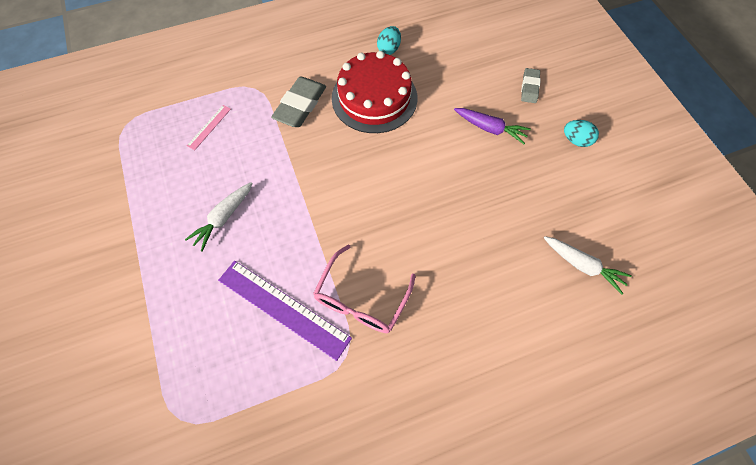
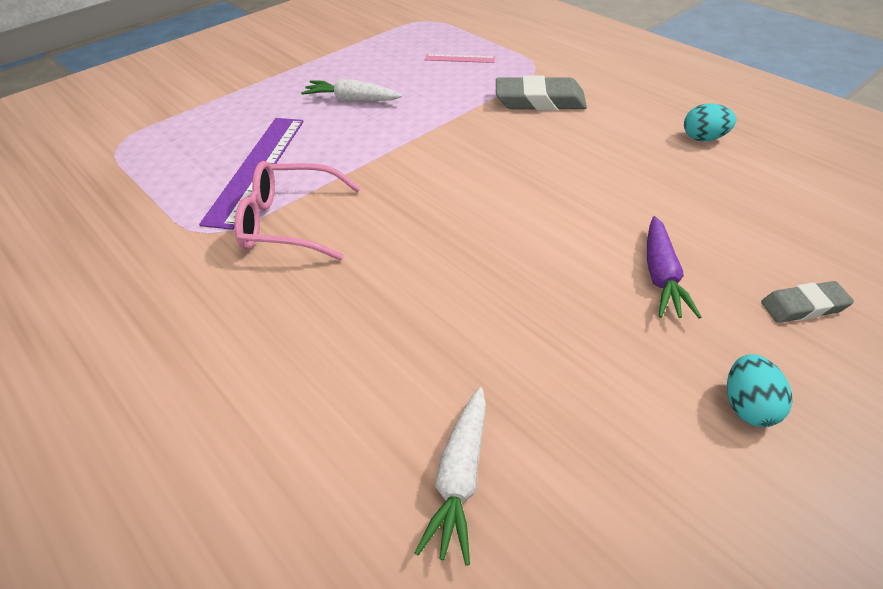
camera: 70 degrees right, 20 degrees down
(374, 98) = (606, 149): red cake -> none

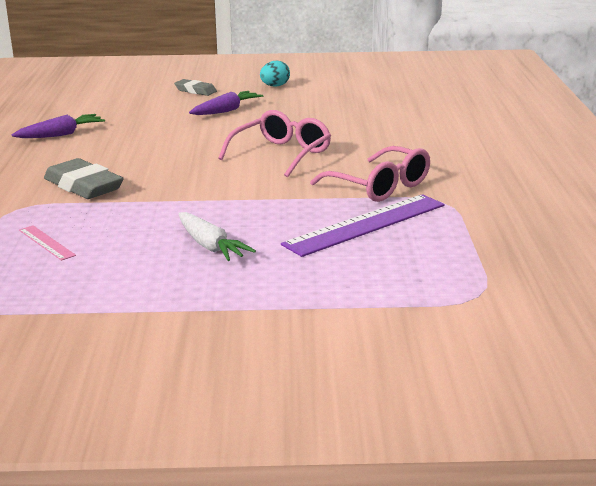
camera: 140 degrees left, 20 degrees down
(452, 222) = (281, 154): none -> pink glasses
(459, 479) = (404, 104): white carrot -> none
(704, 138) = (61, 134): turquoise egg -> purple carrot

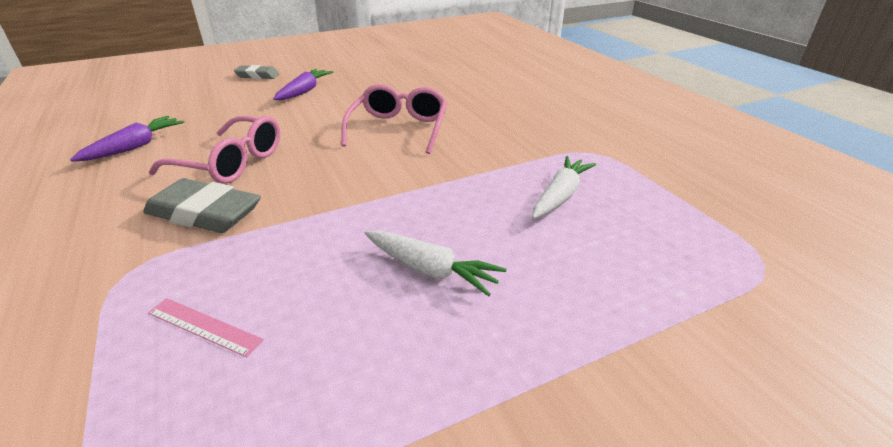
camera: 25 degrees left, 10 degrees up
(275, 86) = (330, 62): turquoise egg -> none
(365, 224) = (560, 195): purple ruler -> white carrot
(379, 186) = (523, 147): pink glasses -> pink glasses (230, 162)

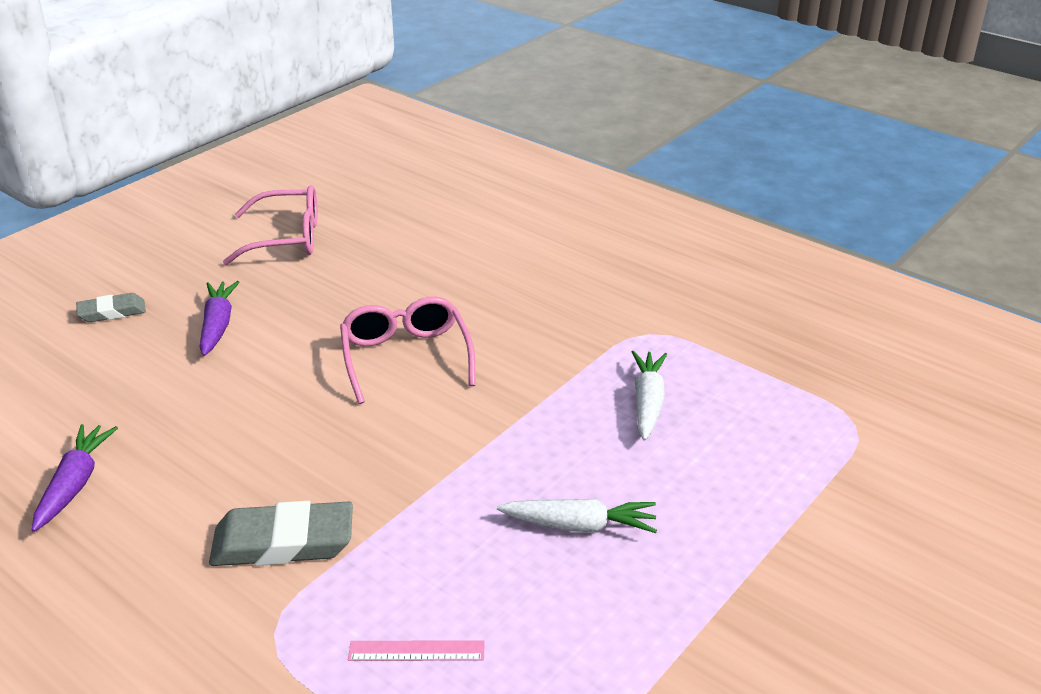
camera: 25 degrees left, 0 degrees up
(230, 162) = (239, 468): pink glasses -> pink glasses (286, 238)

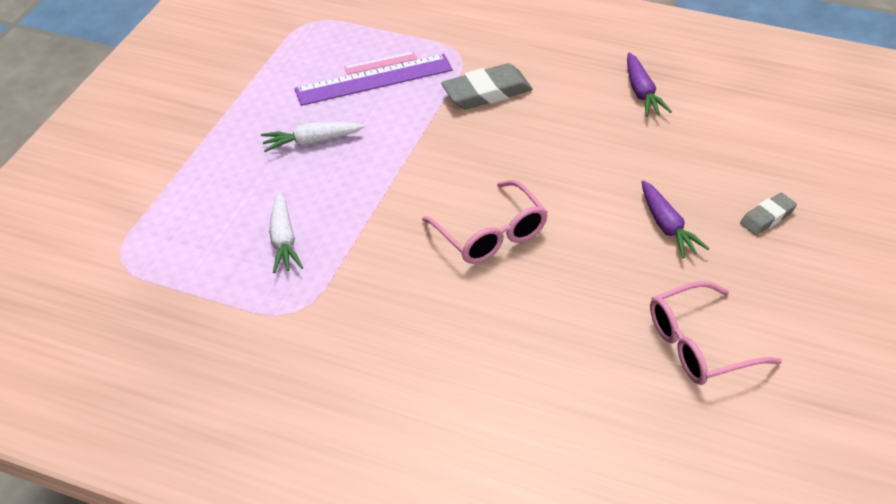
camera: 165 degrees right, 10 degrees up
(443, 616) = (374, 80): none -> purple ruler

